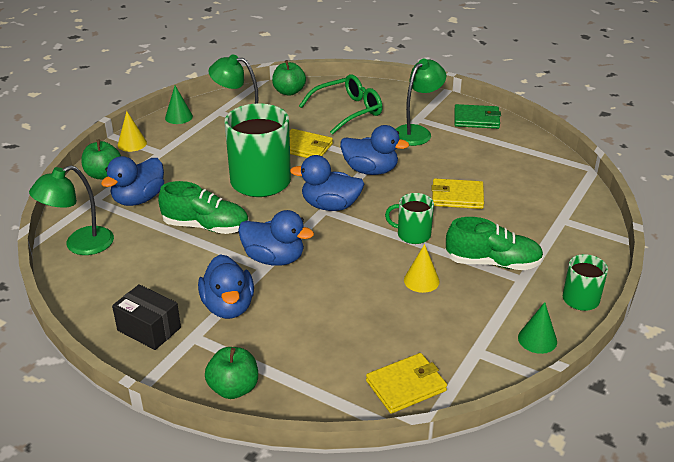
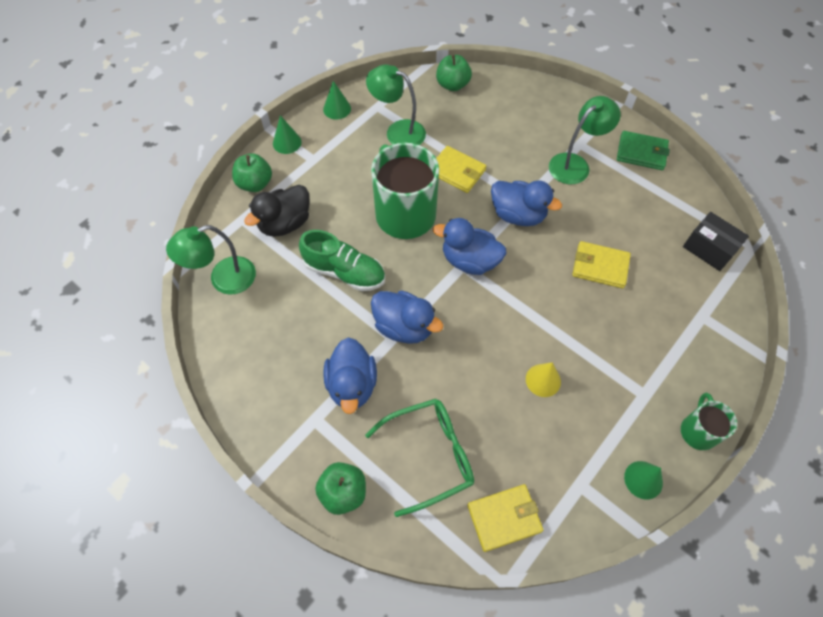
camera: 10 degrees right, 25 degrees up
(132, 143) = (287, 142): yellow cone -> green cone
(139, 199) = (285, 223): blue duck -> black duck
(149, 329) = (275, 402): black box -> black box (709, 249)
(347, 111) = (508, 122): green glasses -> green glasses (429, 455)
(413, 234) = (545, 314): green mug -> none
(493, 263) = (619, 367): green shoe -> none

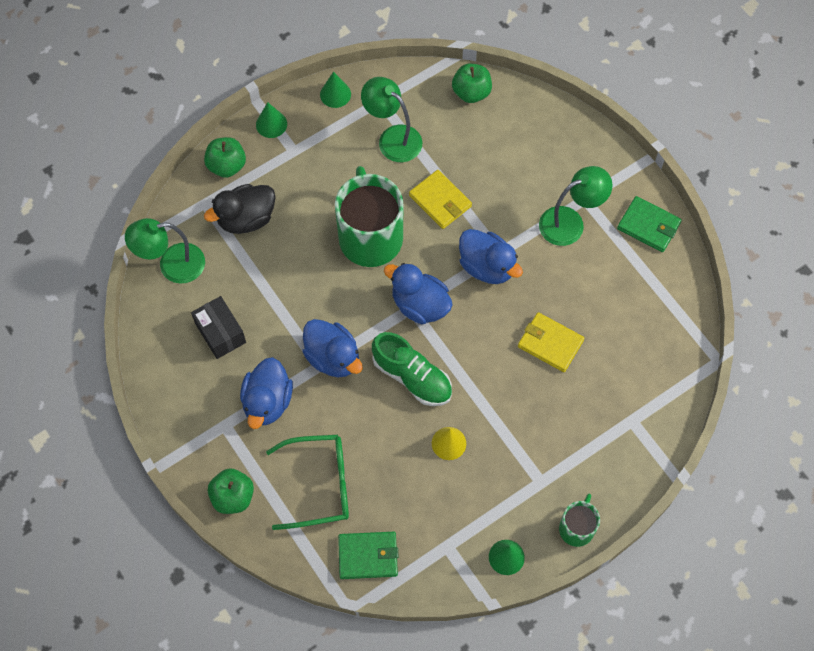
camera: 15 degrees right, 5 degrees up
(344, 272) = (291, 286): green shoe -> green shoe (412, 377)
(504, 518) = (368, 556): yellow wallet -> green wallet
(709, 249) = (671, 353): black box -> black box (220, 333)

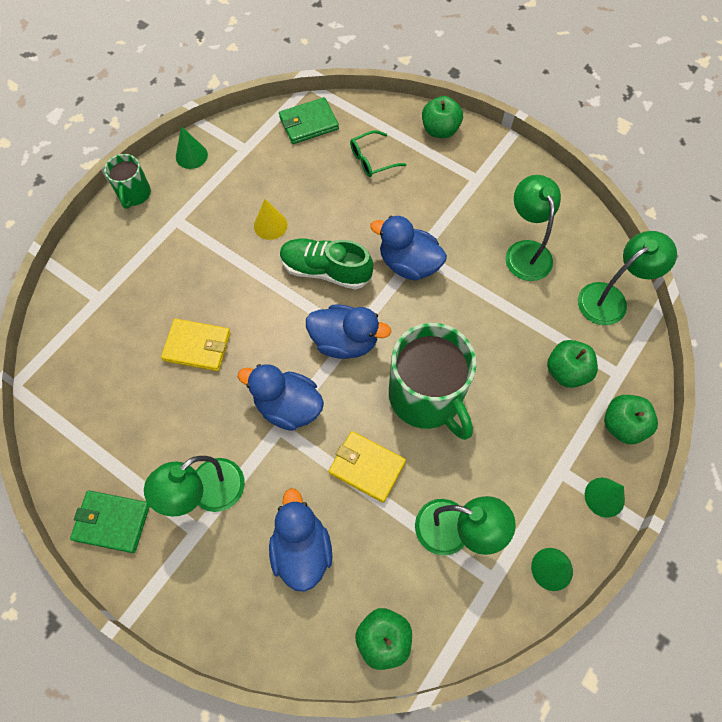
camera: 160 degrees right, 0 degrees up
(220, 333) = (525, 251): black box -> green lamp
(246, 219) = (566, 371): black duck -> green apple
(267, 402) = (450, 208): blue duck -> blue duck (301, 549)
(319, 485) = (372, 159): green glasses -> green glasses, size x0.59

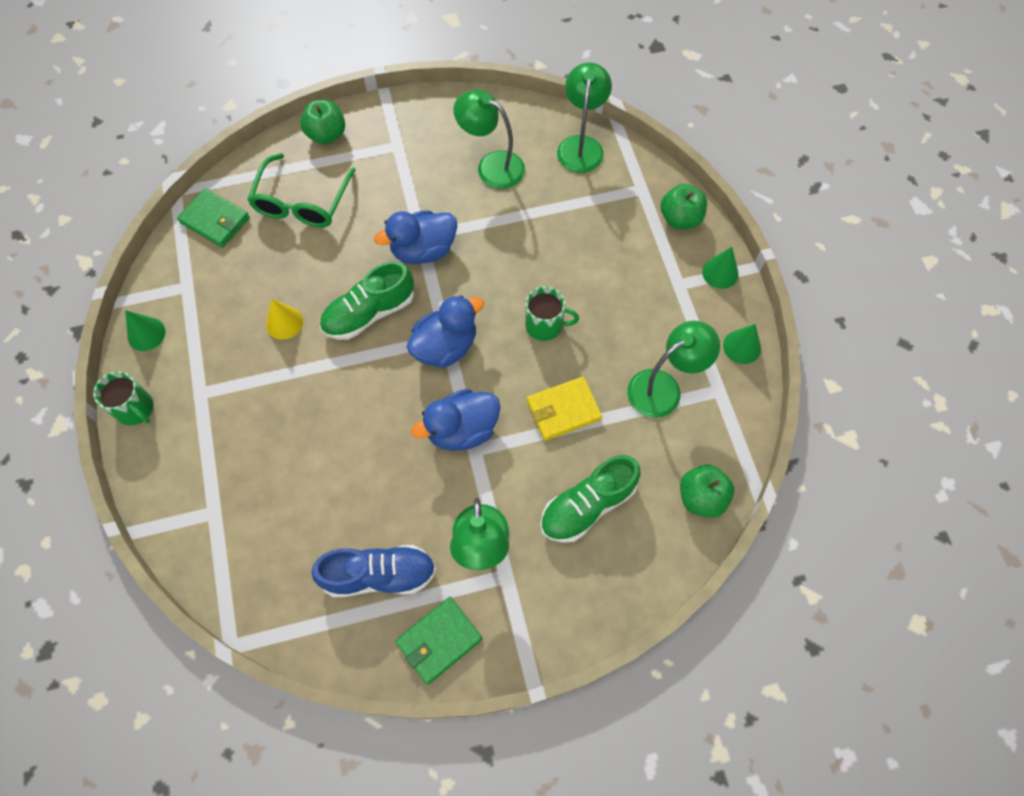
camera: 50 degrees left, 0 degrees up
(131, 440) = (379, 575): none -> blue shoe
(197, 346) = (342, 461): yellow wallet -> none
(301, 549) = (587, 505): blue duck -> green shoe
(308, 123) = (215, 220): green wallet -> green wallet turned 75 degrees counterclockwise
(372, 159) = (302, 202): green glasses -> green glasses, size x1.70
(426, 397) = (545, 325): green mug -> green mug, size x0.51
(566, 371) = (610, 219): green apple -> none

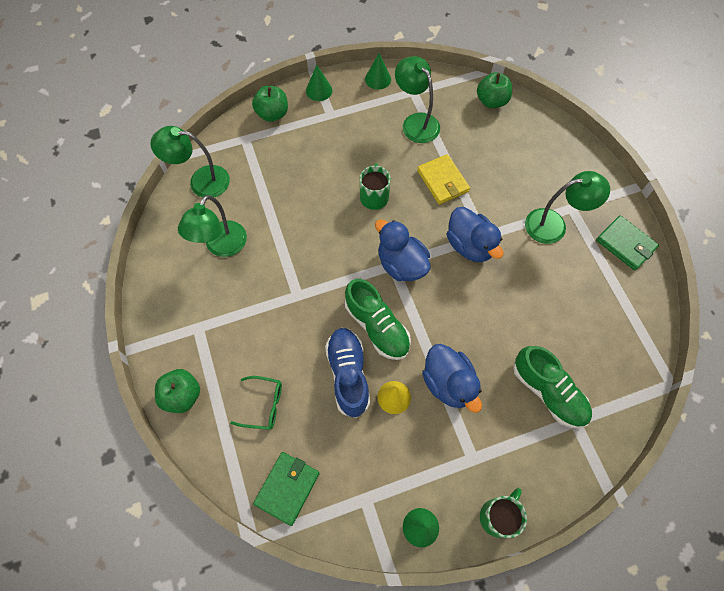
camera: 95 degrees left, 0 degrees up
(302, 202) = (263, 405): green glasses -> green glasses, size x0.59
(379, 575) = (592, 288): blue shoe -> blue shoe (348, 374)
(423, 250) = (311, 291): blue duck -> blue duck (448, 383)
(587, 505) = (511, 163): green shoe -> green shoe (548, 392)

